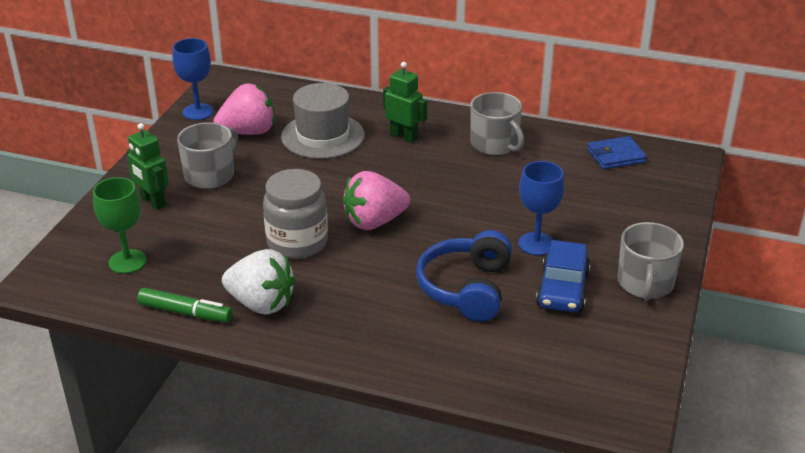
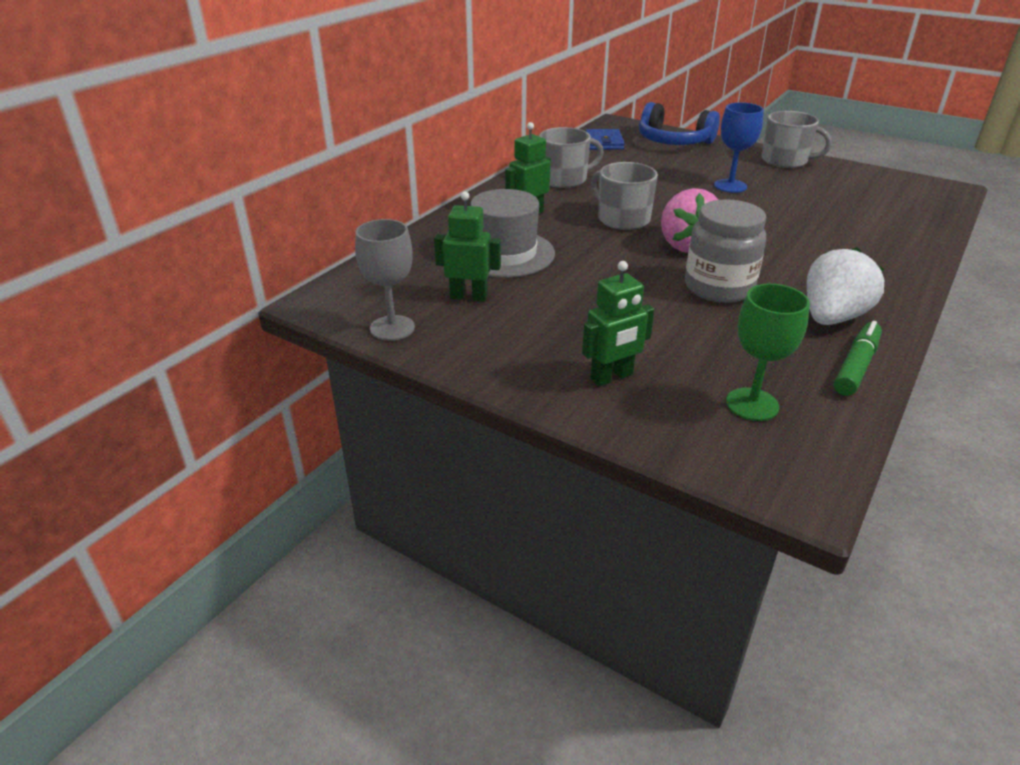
camera: 75 degrees left, 0 degrees up
(198, 112) = (392, 328): blue goblet -> grey goblet
(210, 175) = (561, 330): grey mug -> grey mug (622, 219)
(248, 132) = (469, 296): pink strawberry -> green robot
(466, 288) = (796, 219): blue headphones -> blue headphones (673, 142)
(562, 289) = (794, 186): blue car -> none

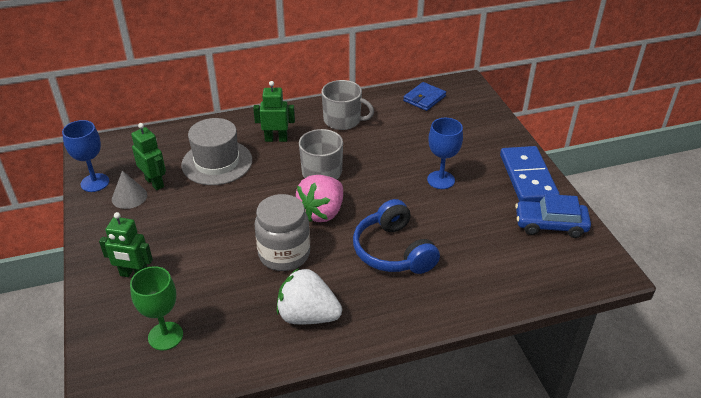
camera: 40 degrees right, 5 degrees up
(392, 328) = (95, 183): grey goblet -> blue goblet
(463, 320) = (129, 197): none -> grey cone
(673, 142) = (475, 120): blue headphones -> blue headphones (393, 251)
(785, 161) = (528, 177): grey mug -> blue domino
(832, 317) = (308, 315): white strawberry -> white strawberry turned 150 degrees counterclockwise
(856, 366) = (258, 354): green marker -> none
(859, 180) = (550, 225): none -> blue car

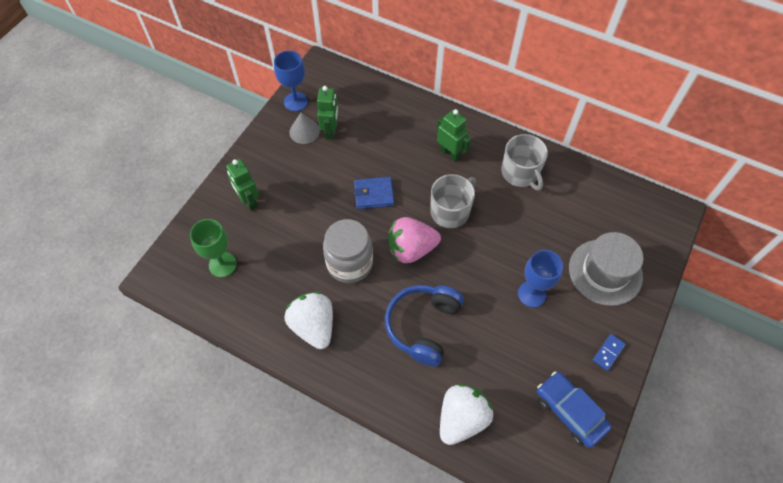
camera: 45 degrees right, 20 degrees up
(217, 162) = (387, 144): grey hat -> grey hat (605, 272)
(424, 98) = (615, 201): blue wallet -> blue wallet (374, 194)
(493, 283) = (461, 418): none -> white strawberry
(528, 177) = (608, 352): blue domino -> blue domino, size x0.42

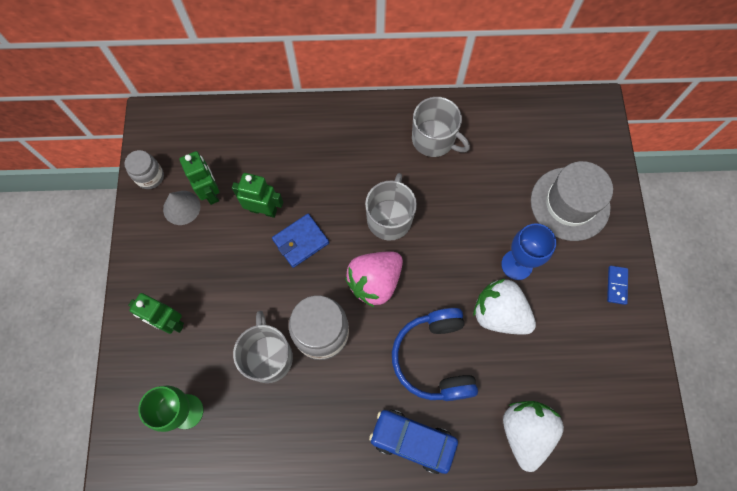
camera: 30 degrees left, 10 degrees up
(295, 102) = (150, 177): blue goblet -> grey jar
(301, 259) = (268, 356): none -> grey mug
(313, 326) = (326, 423): white strawberry -> white strawberry (499, 314)
(450, 153) = (352, 153): green robot -> green robot (263, 210)
(570, 411) = (615, 365): blue car -> blue car (412, 441)

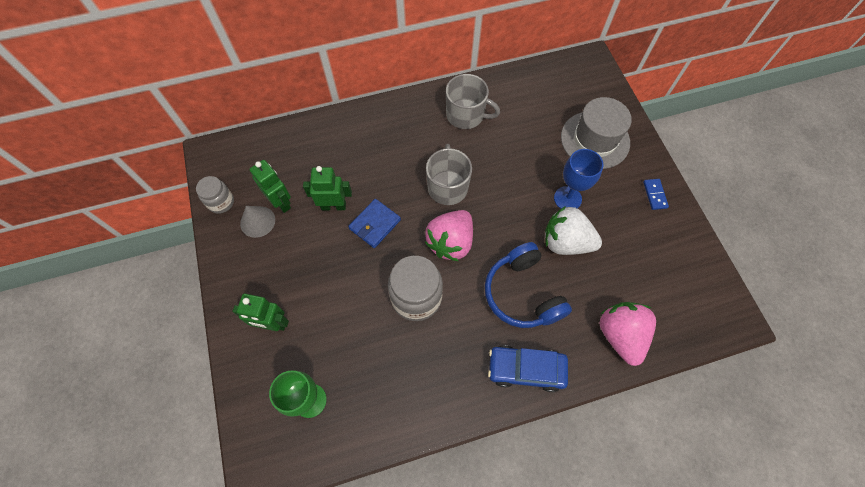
camera: 15 degrees left, 5 degrees down
(268, 356) = (374, 331): grey mug -> none
(525, 432) = (620, 335): white strawberry -> pink strawberry

